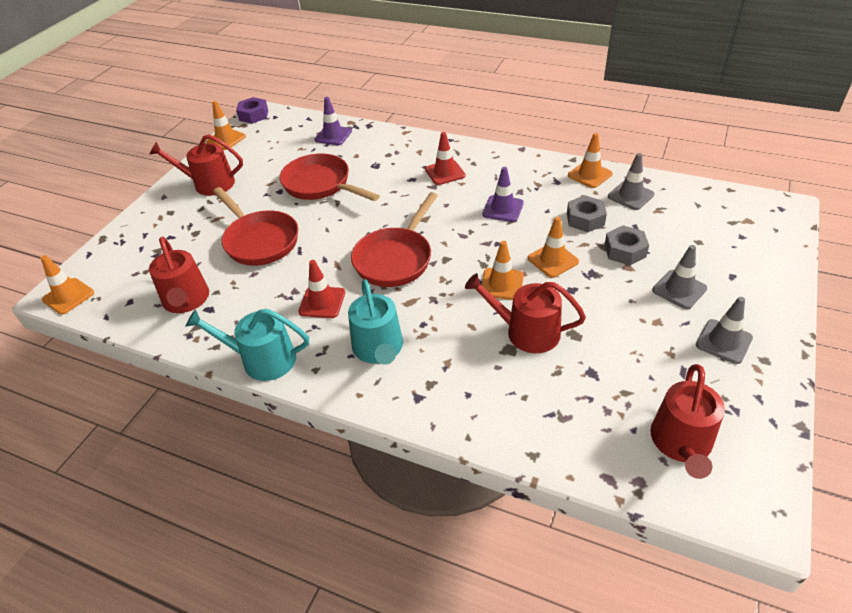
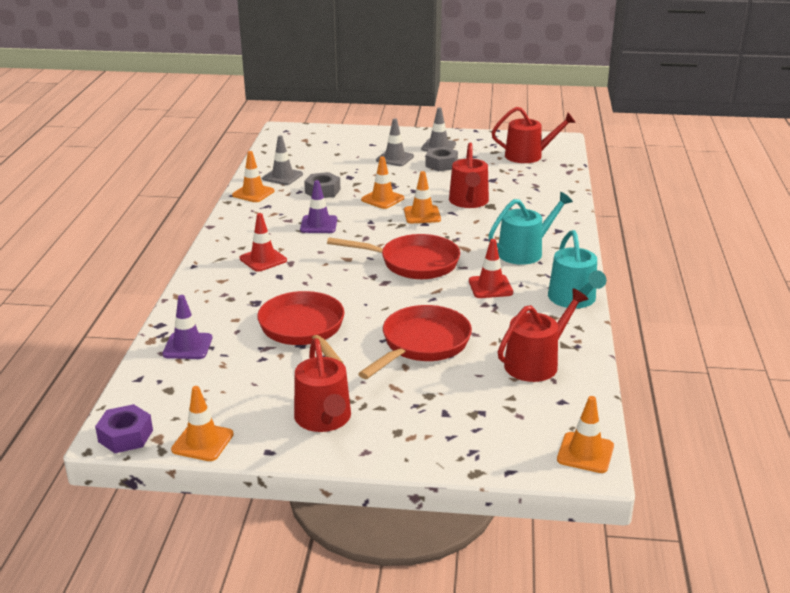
camera: 110 degrees left, 15 degrees down
(321, 185) = (304, 330): red pan -> red pan turned 135 degrees clockwise
(625, 251) = (359, 175): grey nut -> grey nut (441, 164)

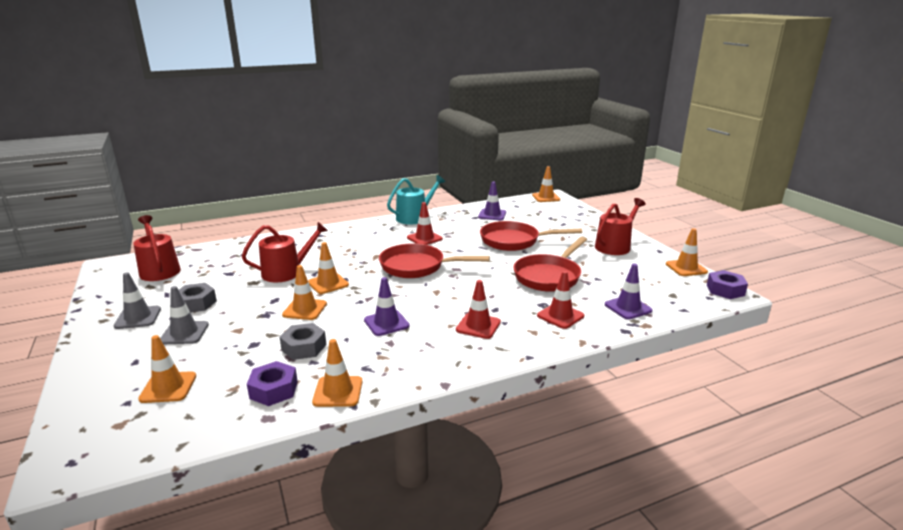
camera: 120 degrees left, 5 degrees down
(225, 303) = (560, 316): none -> red traffic cone
(282, 176) = (274, 390): grey traffic cone -> purple nut
(327, 151) = (168, 387): none -> orange traffic cone
(413, 263) = (417, 267): red pan -> red pan turned 60 degrees counterclockwise
(525, 252) = (364, 238): turquoise watering can -> none
(536, 363) = (492, 215): red watering can -> purple traffic cone

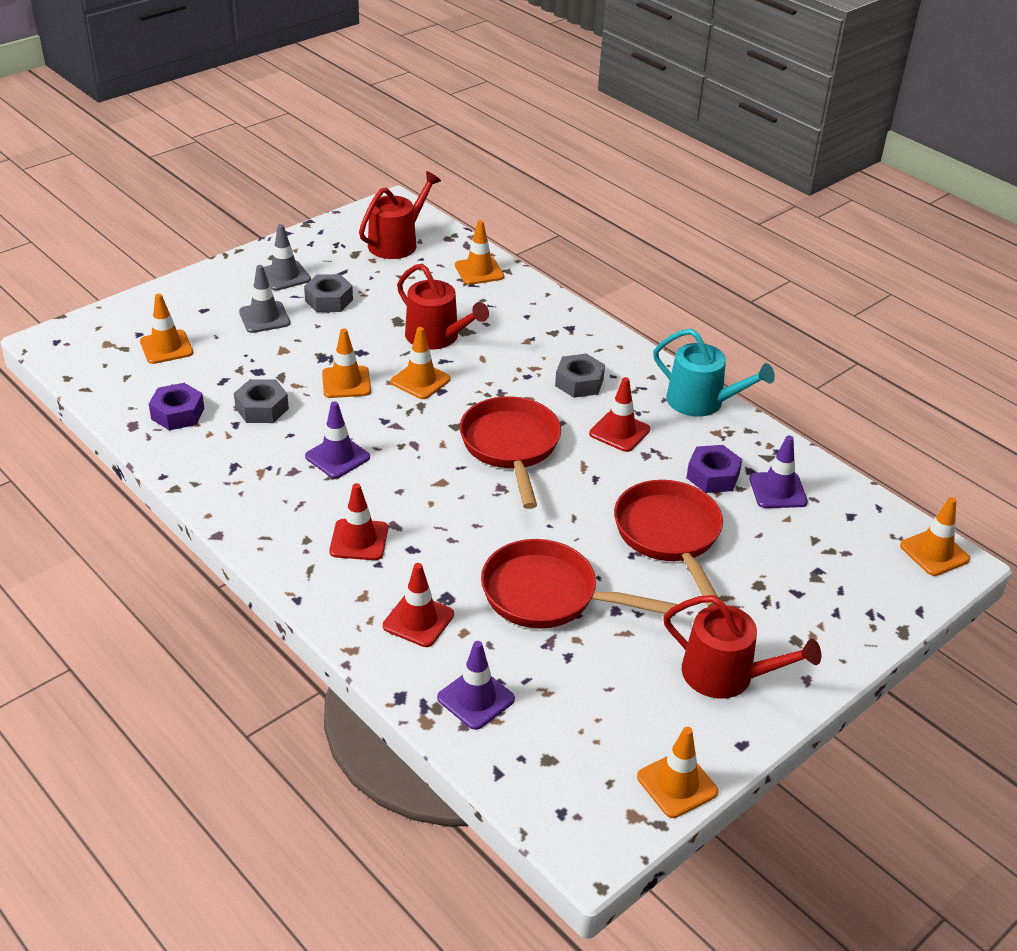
camera: 70 degrees right, 15 degrees up
(338, 391) = (185, 458): orange traffic cone -> orange traffic cone (479, 271)
(373, 241) = (579, 382): none -> grey nut
(725, 290) = (603, 840): purple nut -> purple nut (713, 476)

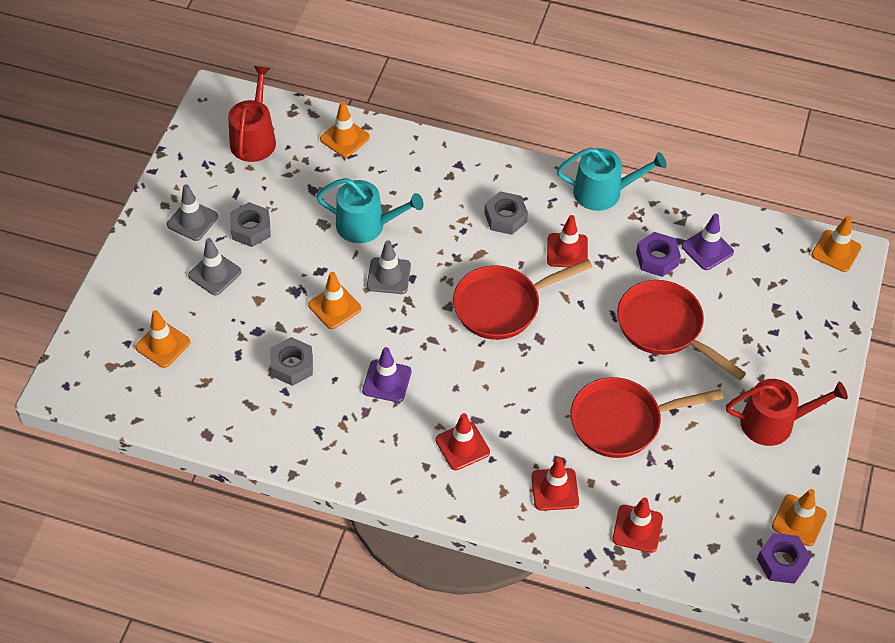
camera: 30 degrees left, 15 degrees up
(177, 414) = (232, 405): purple nut -> purple nut (782, 562)
(420, 380) = (388, 276): orange traffic cone -> grey traffic cone
(437, 337) = (367, 225): red watering can -> turquoise watering can
(476, 698) = (637, 529): purple traffic cone -> red traffic cone
(511, 447) = (503, 305): red pan -> red pan turned 75 degrees counterclockwise

